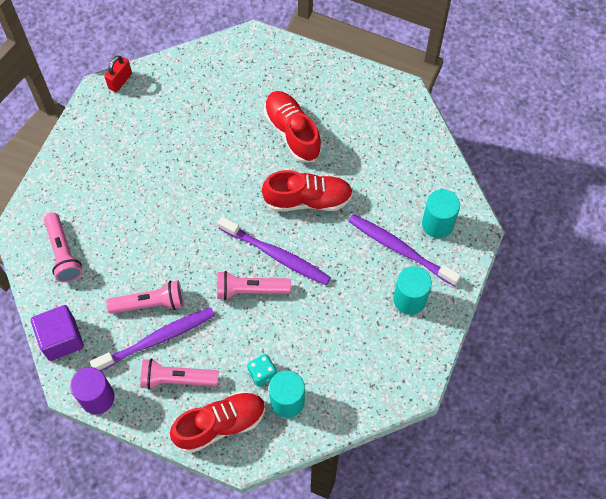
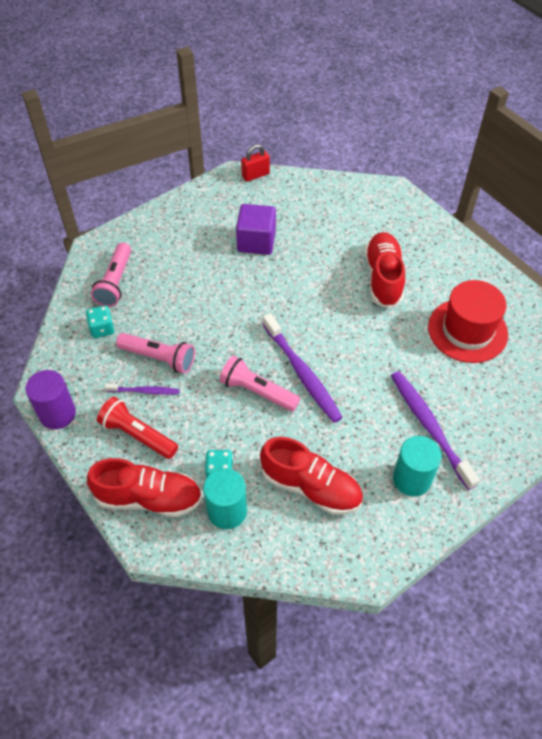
camera: 30 degrees right, 10 degrees down
(61, 339) = (63, 349): purple cube -> purple cube (256, 241)
(82, 303) = (102, 329): none -> turquoise dice
(157, 339) = (144, 391): purple toothbrush -> purple toothbrush, size x0.53
(177, 379) = (138, 435): pink flashlight -> red flashlight
(308, 200) = (363, 340): red shoe -> red shoe (311, 487)
(385, 148) = (467, 330): none -> red hat
(437, 224) = (483, 422): turquoise cylinder -> none

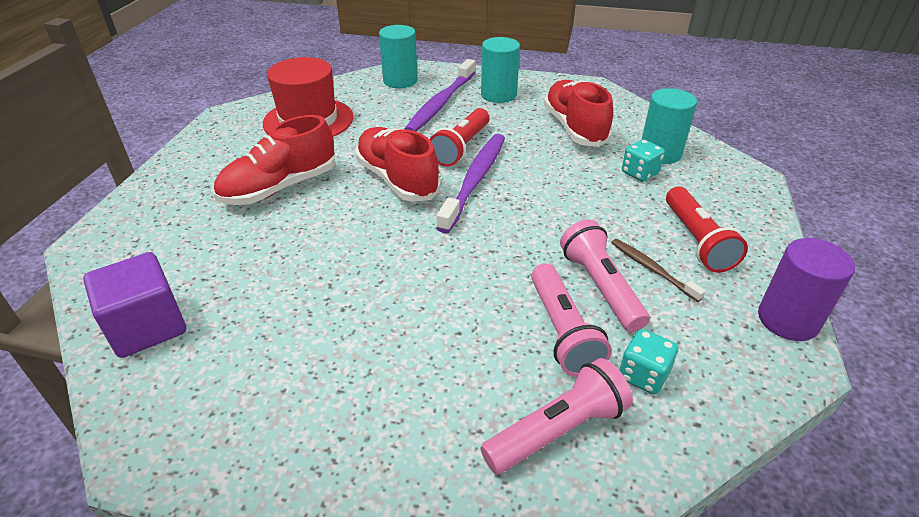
camera: 130 degrees left, 15 degrees down
(144, 391) = (652, 269): purple toothbrush -> brown toothbrush
(149, 498) = (726, 196): red shoe -> red shoe (397, 179)
(255, 175) = (127, 419): red padlock -> none
(256, 241) = (308, 319): purple cube -> purple cube (147, 326)
(257, 391) = (534, 195): pink flashlight -> pink flashlight (562, 331)
(349, 393) = (461, 147): none -> red flashlight
(497, 425) = (400, 81): none -> turquoise cylinder

